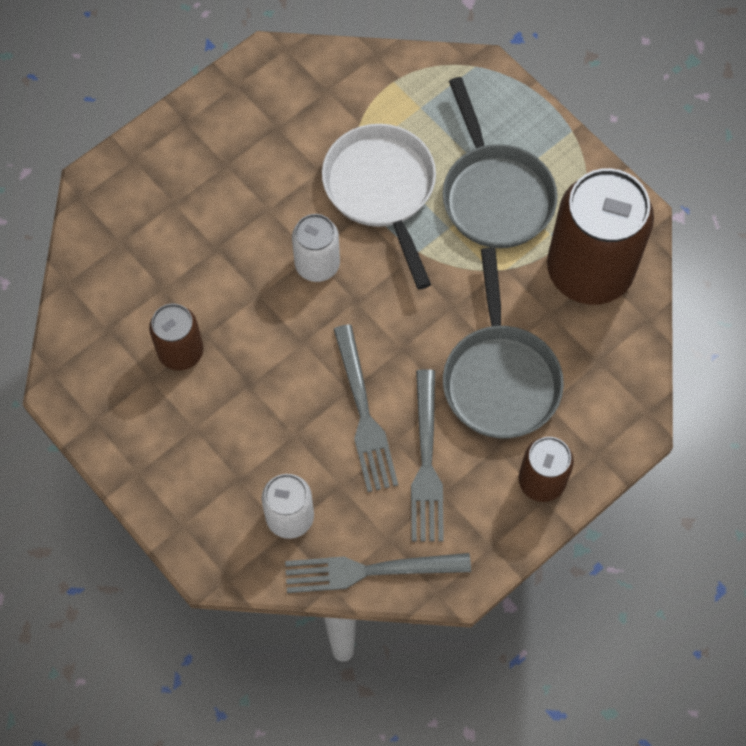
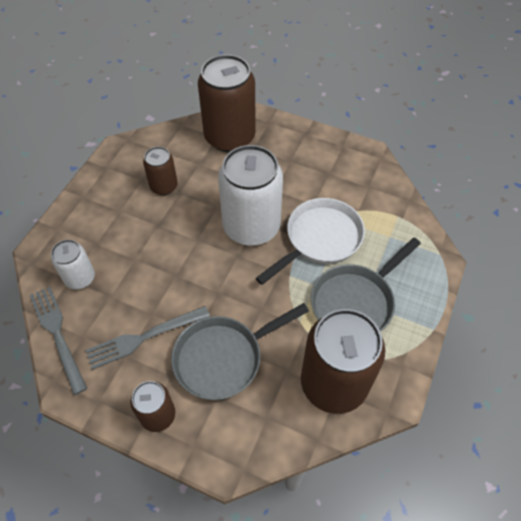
camera: 65 degrees right, 10 degrees down
(132, 225) = (229, 137): none -> brown can
(317, 264) = (251, 227): white can -> white can, size x1.94
(364, 415) = (163, 290): grey fork -> none

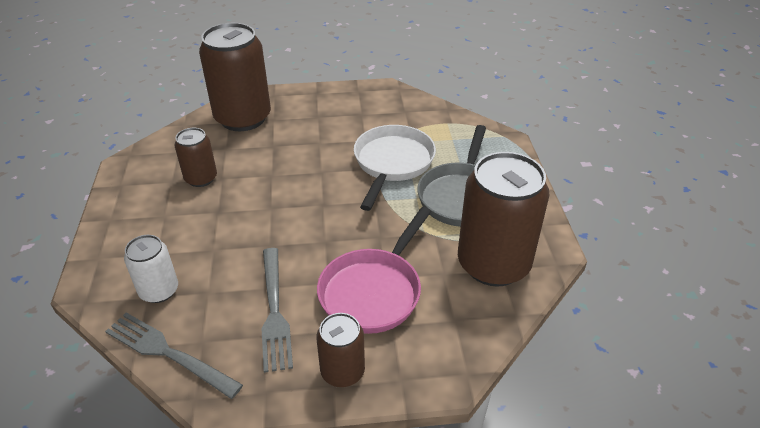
camera: 30 degrees left, 15 degrees down
(143, 338) = (274, 312): grey fork -> grey fork turned 45 degrees counterclockwise
(223, 358) = (373, 291): grey pan -> pink pan
(251, 227) = (319, 177): white can -> none

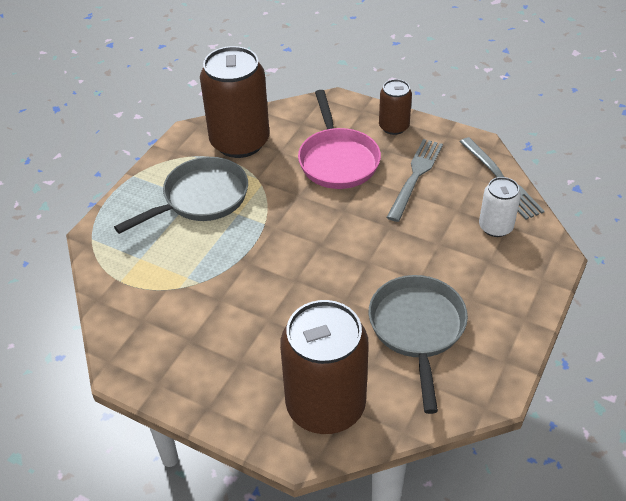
camera: 145 degrees left, 5 degrees up
(201, 178) = (417, 329): brown can -> grey pan
(373, 291) = (337, 160): pink pan -> pink pan turned 105 degrees clockwise
(392, 163) = (222, 258): white pan -> none

